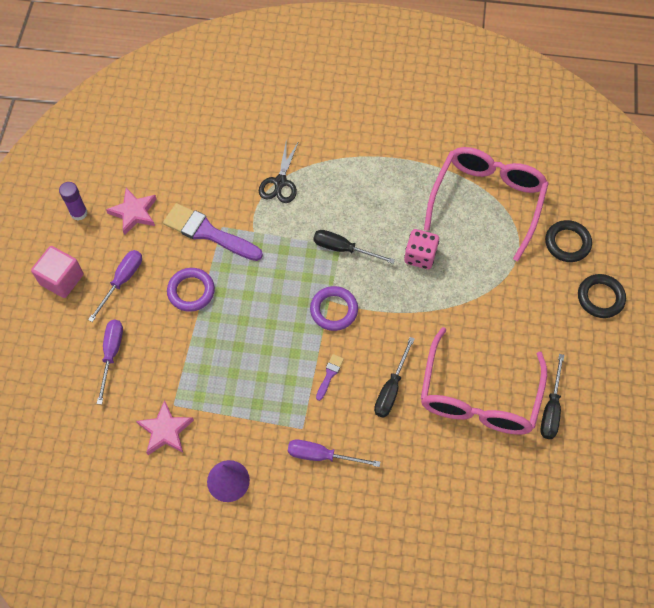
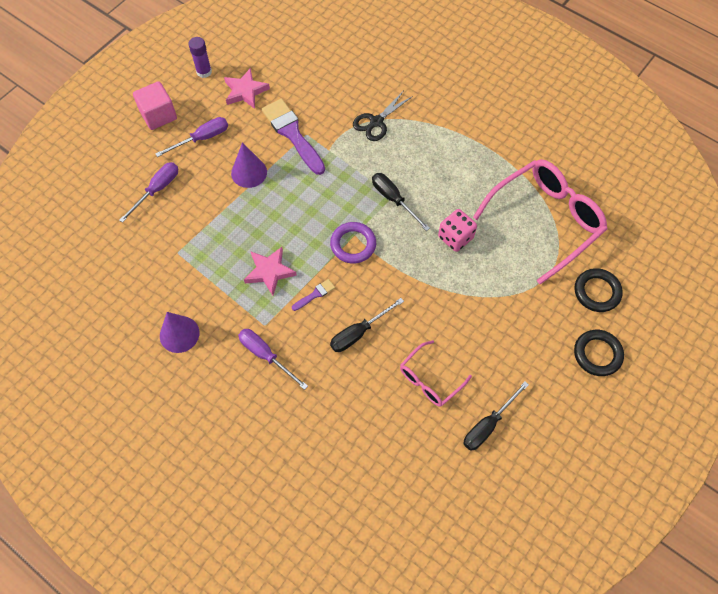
camera: 30 degrees right, 0 degrees up
(165, 430) = (158, 269): pink star -> pink star (269, 272)
(191, 291) = (249, 172): purple ring -> purple cone
(478, 397) = (429, 380): pink glasses -> pink glasses, size x0.52

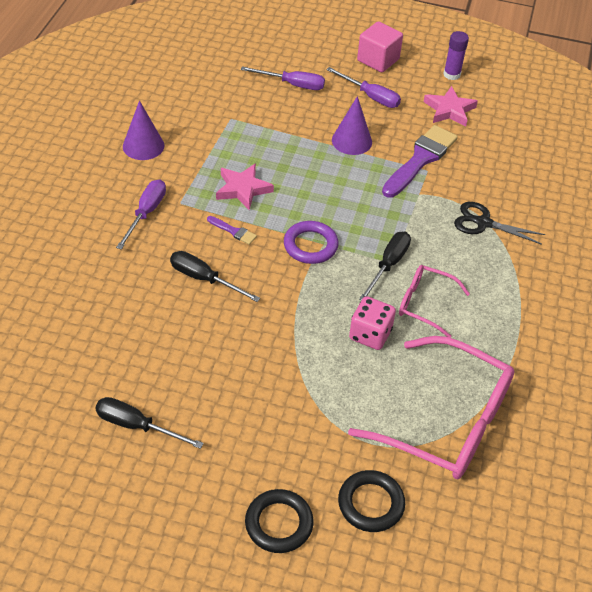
camera: 65 degrees right, 15 degrees down
(429, 380) = (173, 356): pink glasses -> pink glasses (424, 304)

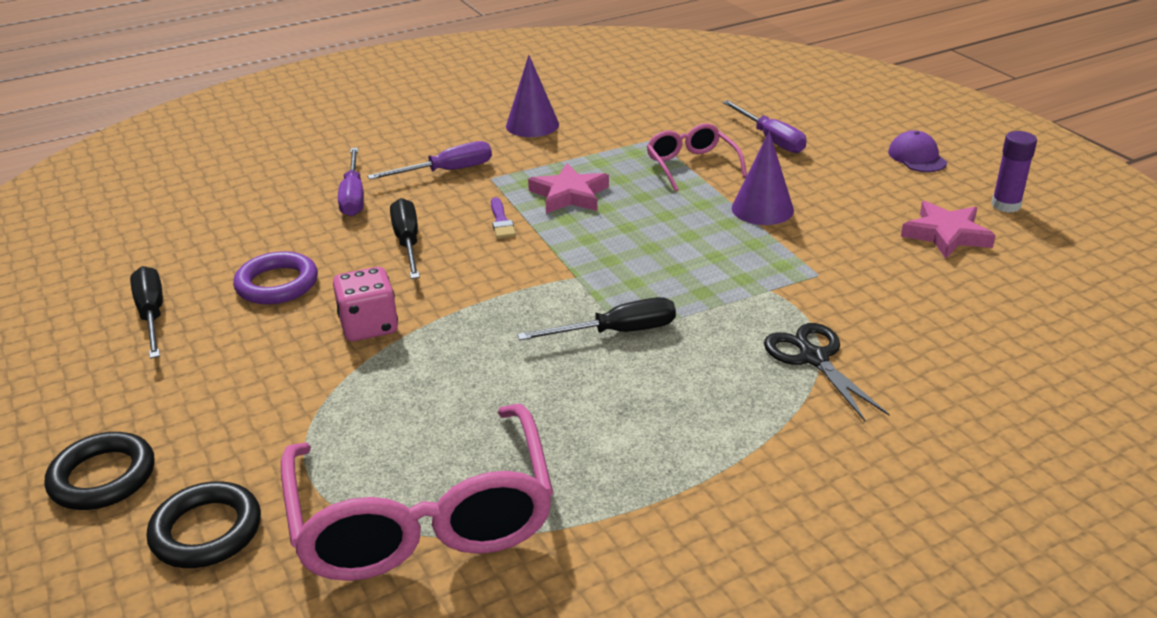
camera: 50 degrees right, 15 degrees down
(310, 245) = (558, 271): purple ring -> purple ring (277, 284)
(370, 96) = (852, 183): purple screwdriver -> purple screwdriver (353, 196)
(370, 334) = (485, 380): pink dice -> pink dice (369, 326)
(378, 60) = (917, 157): pink cube -> purple cap
(420, 159) = (825, 261): purple brush -> none
(424, 304) = (598, 391): pink glasses -> pink glasses (691, 165)

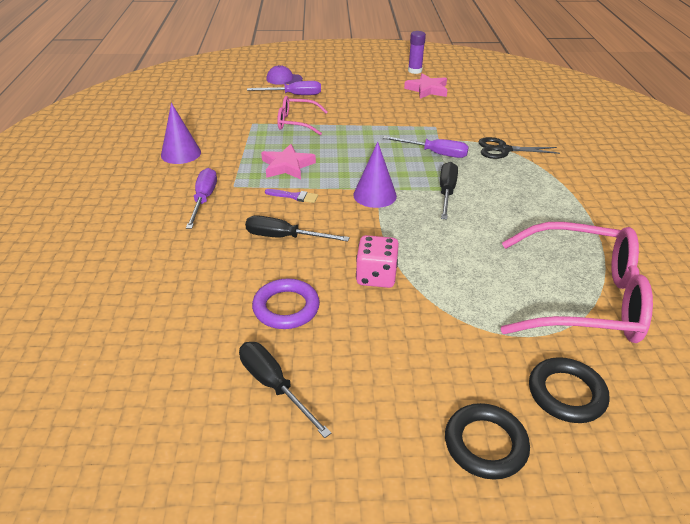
camera: 65 degrees left, 5 degrees up
(152, 315) = (274, 386): black screwdriver -> black screwdriver turned 45 degrees clockwise
(353, 196) = (193, 246): purple screwdriver -> purple screwdriver (434, 153)
(762, 209) = (363, 119): purple cone -> purple cone (375, 195)
(917, 157) = (353, 71): purple cap -> purple cap (284, 79)

